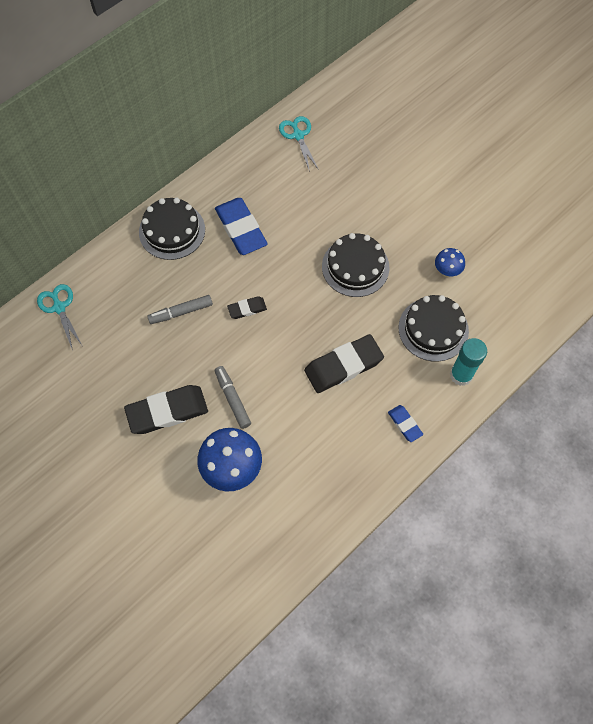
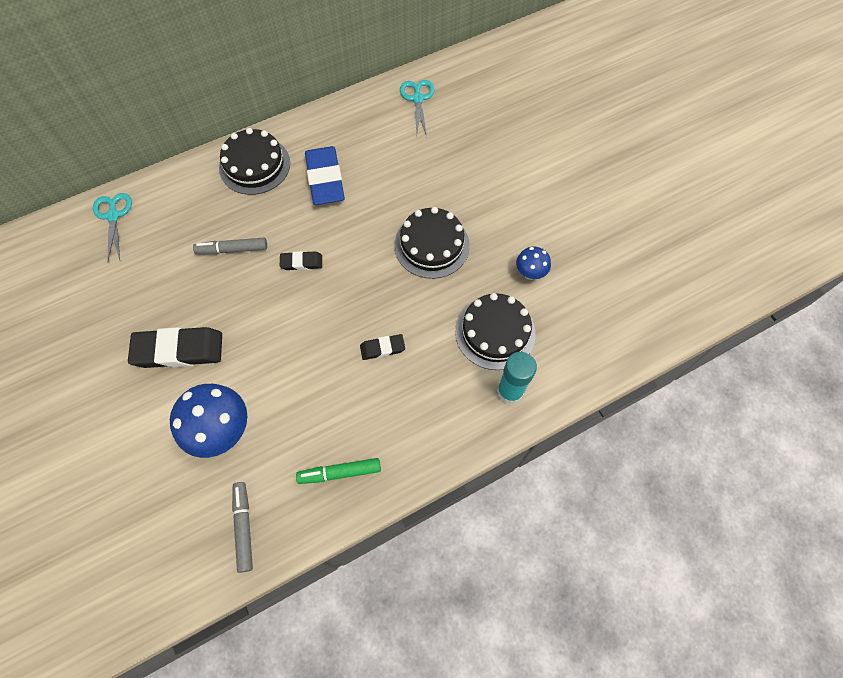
camera: 15 degrees right, 0 degrees up
(232, 399) = (251, 354): grey marker -> grey marker (244, 527)
(343, 366) = (382, 348): black eraser -> black eraser, size x0.51
(343, 477) = (340, 472): none -> green marker
(405, 424) = (428, 430): blue eraser -> none

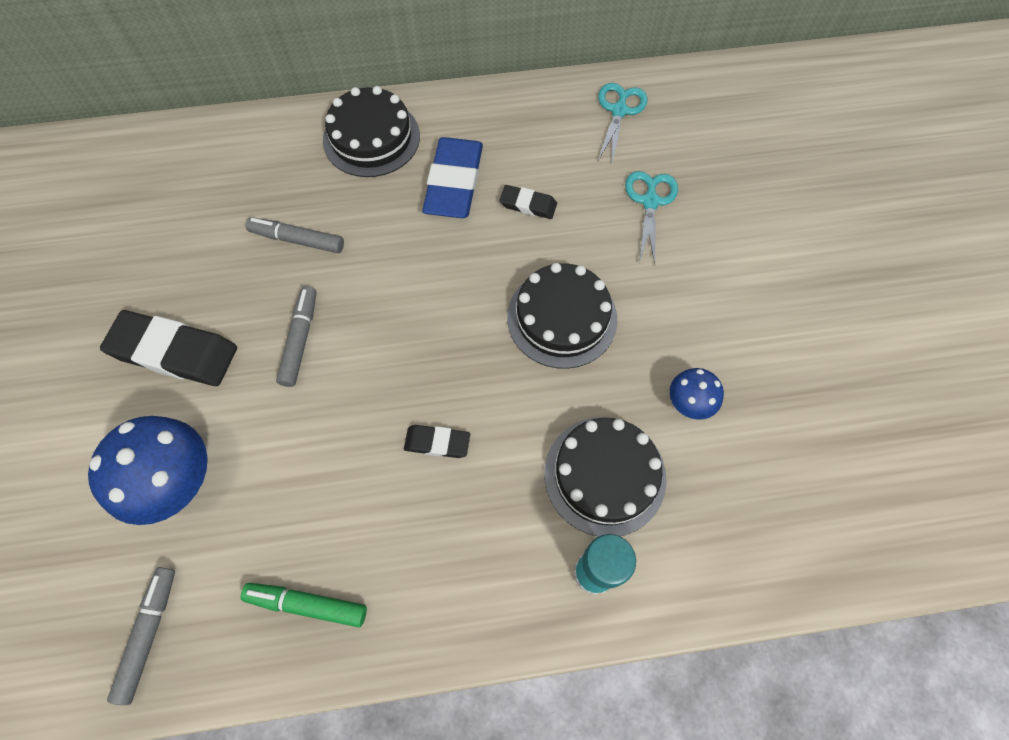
camera: 20 degrees right, 0 degrees up
(113, 216) = (173, 151): turquoise scissors -> turquoise scissors (650, 202)
(263, 314) = (300, 339): none -> grey marker
(301, 262) = (378, 285): black eraser -> black eraser (528, 205)

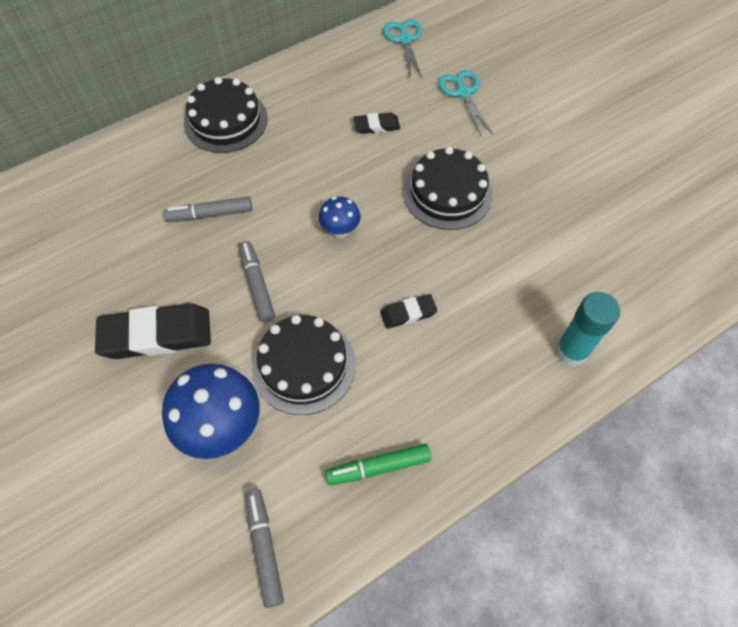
camera: 25 degrees left, 5 degrees down
(454, 183) = (311, 130): blue eraser -> none
(604, 475) = (540, 284): black cake -> black cake (303, 365)
(688, 404) = (568, 215): blue mushroom -> blue mushroom (340, 231)

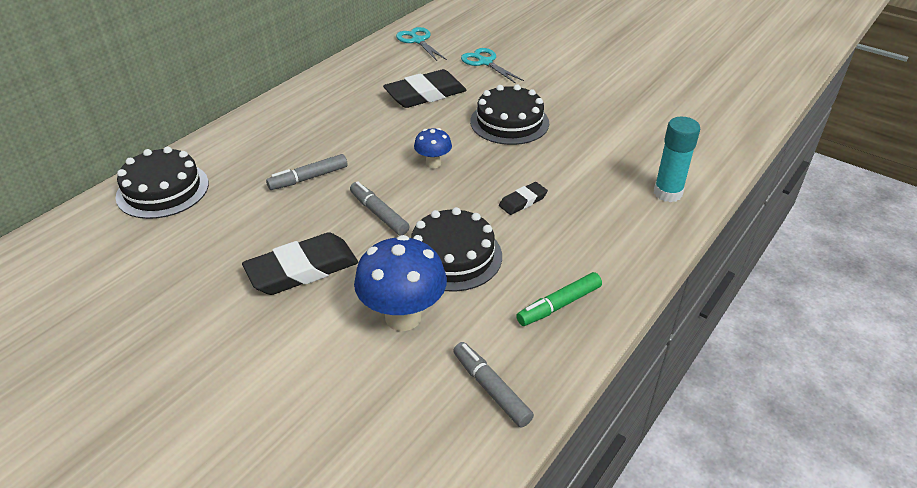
camera: 20 degrees left, 20 degrees down
(226, 121) = (289, 116): black cake -> black cake (163, 190)
(376, 126) = (425, 94): black eraser -> black eraser, size x1.95

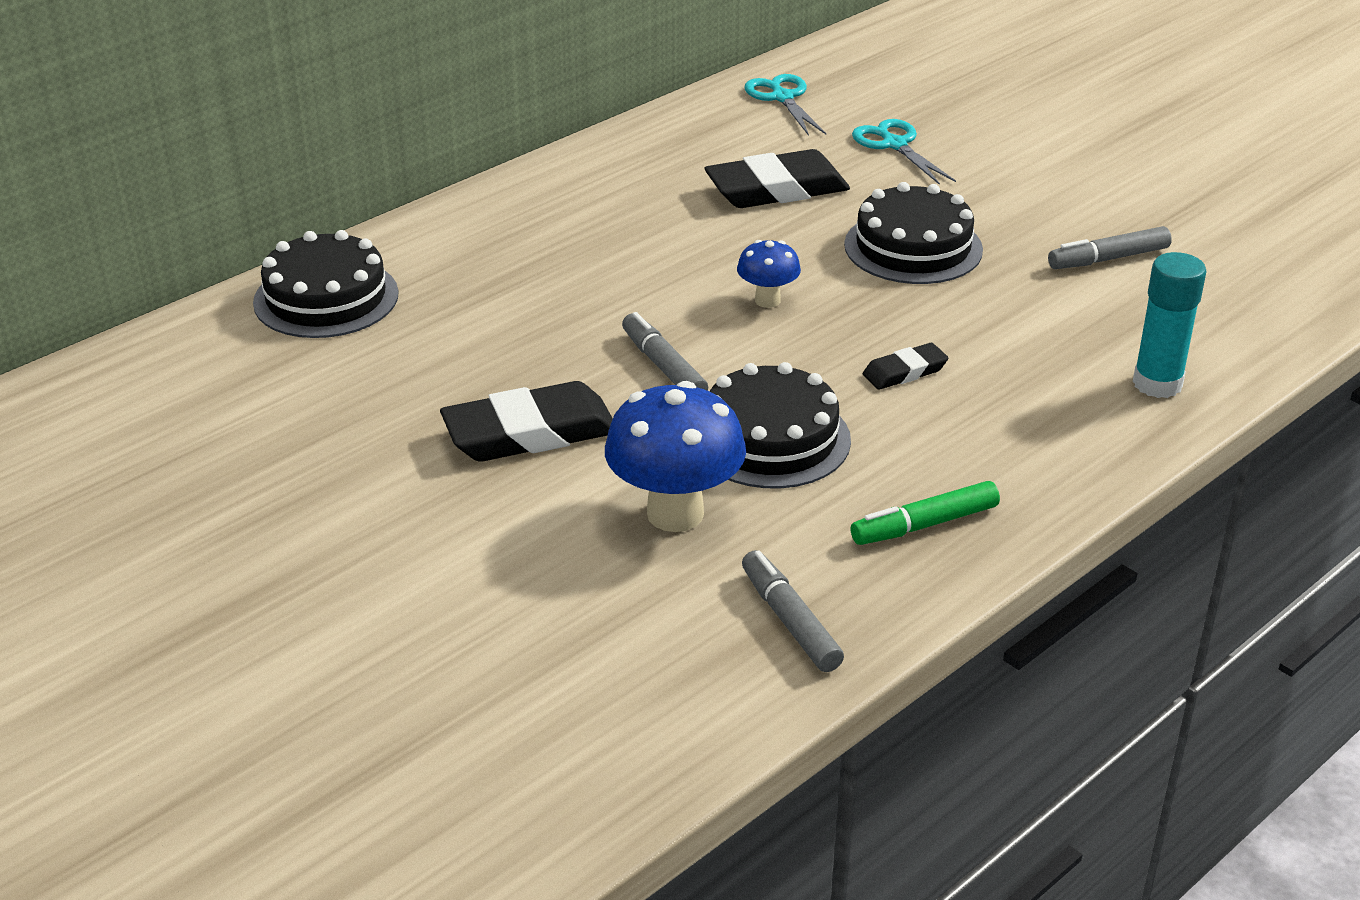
camera: 10 degrees right, 5 degrees down
(308, 178) = (558, 303): grey marker -> grey marker (1108, 259)

